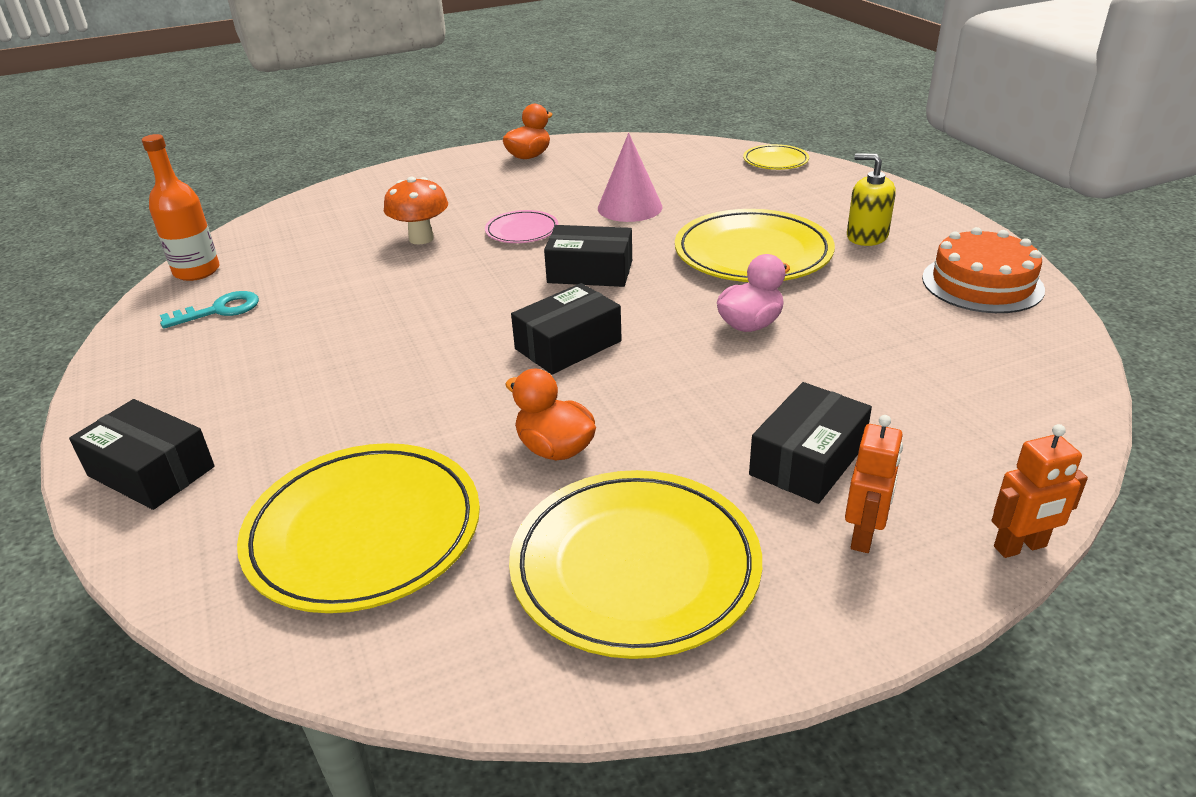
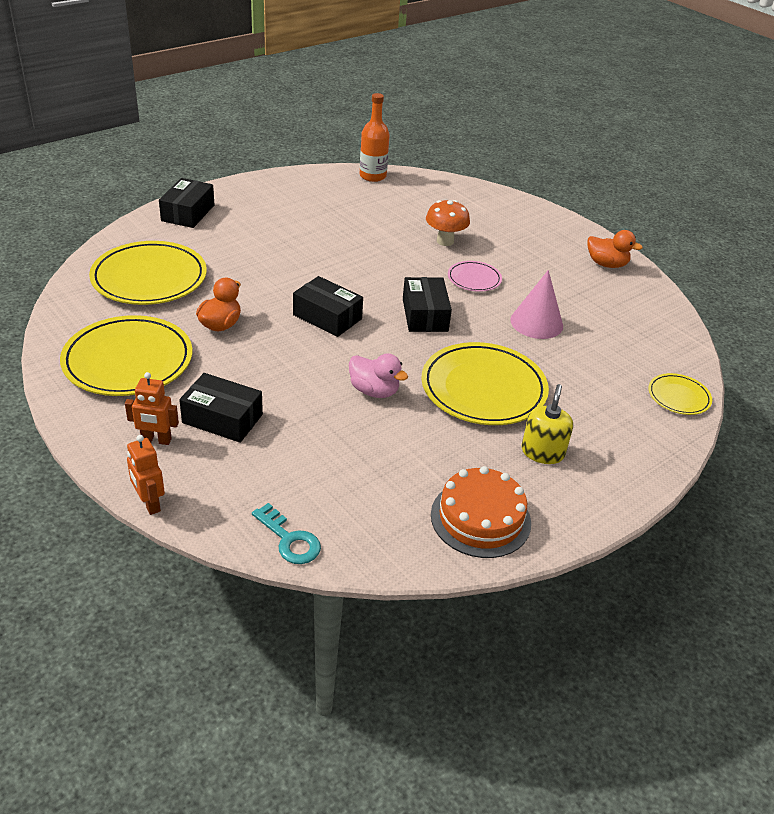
camera: 70 degrees right, 5 degrees up
(219, 310) = (332, 194): turquoise key -> turquoise key (290, 540)

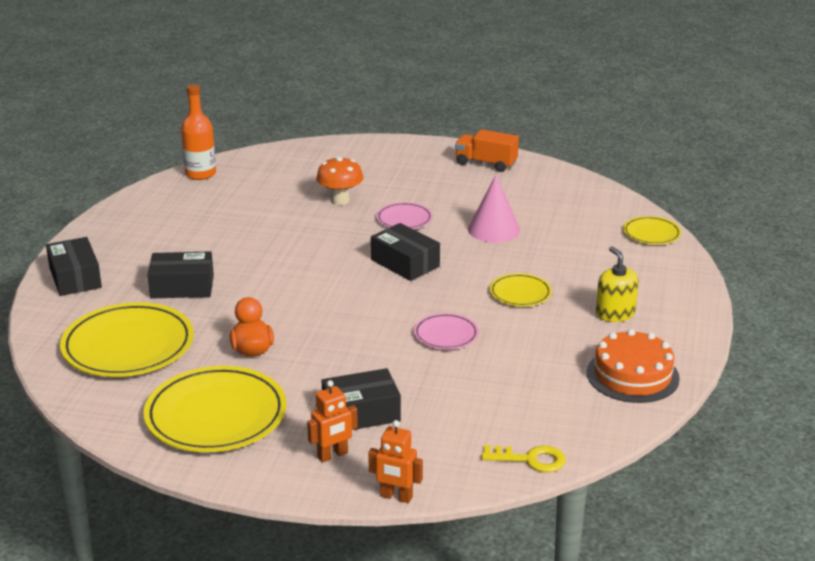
camera: 35 degrees left, 10 degrees down
(290, 540) = (530, 459): turquoise key -> yellow key
(327, 317) = (331, 301): black box -> black box (182, 286)
(374, 391) = (446, 335): pink duck -> pink plate
(483, 389) = (520, 293): yellow plate -> yellow plate, size x0.50
(606, 264) = (486, 163): orange duck -> orange truck

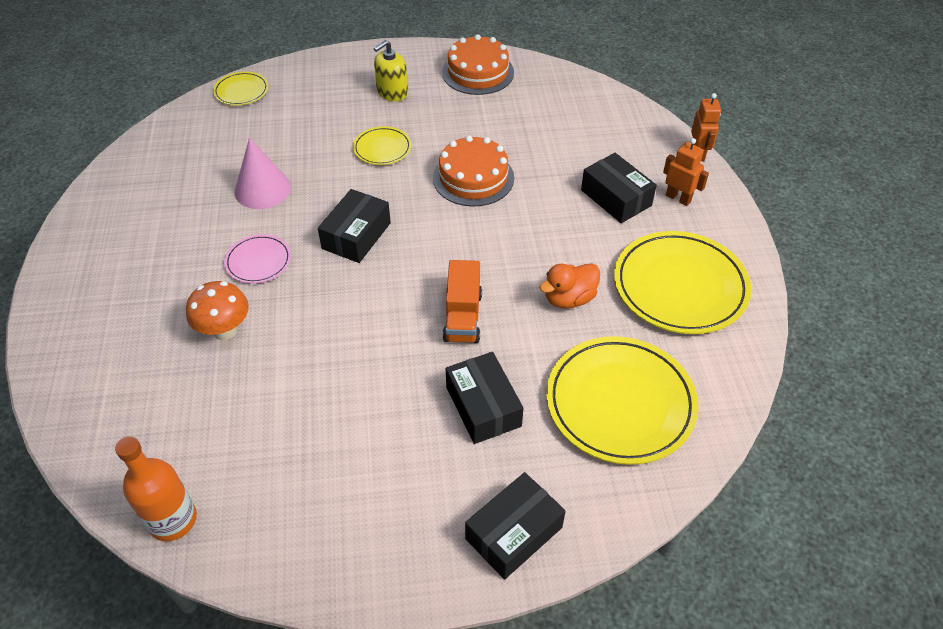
camera: 110 degrees left, 20 degrees up
(446, 335) = (473, 178): pink plate -> orange cake
(486, 163) = (99, 228): orange truck -> orange truck (463, 317)
(530, 459) = (611, 101): yellow key -> none

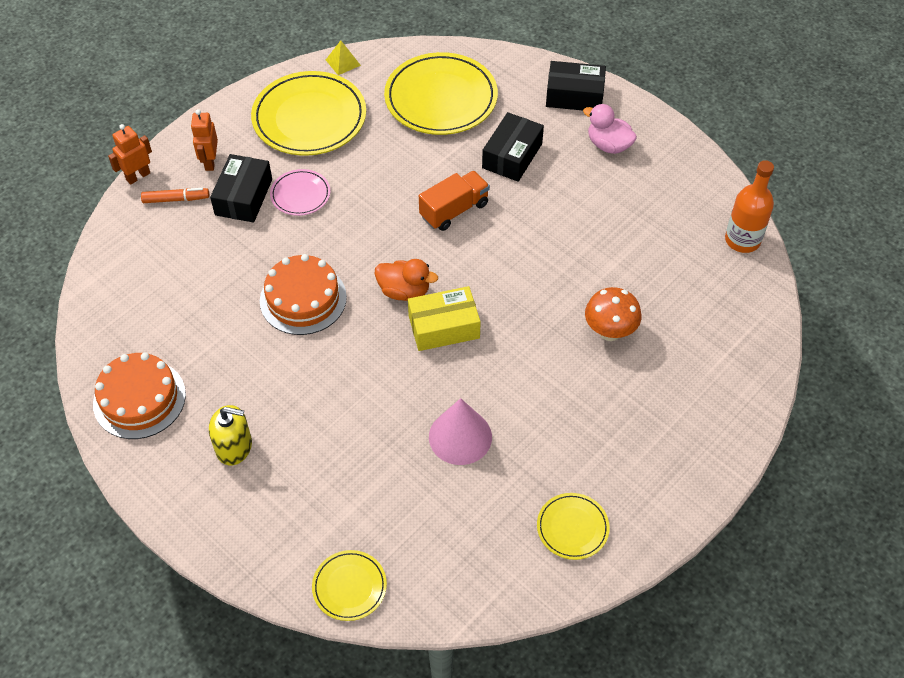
camera: 130 degrees left, 5 degrees up
(258, 261) = (533, 368): pink plate -> pink plate (300, 195)
(356, 236) = (444, 327): black box -> yellow box
(382, 148) = (325, 390): yellow plate -> yellow plate (572, 528)
(412, 505) = (608, 145): none -> pink duck
(569, 298) = (379, 166): orange duck -> orange duck (404, 291)
(650, 162) = (176, 199): none -> orange marker
(746, 356) = (343, 62): none -> yellow pyramid

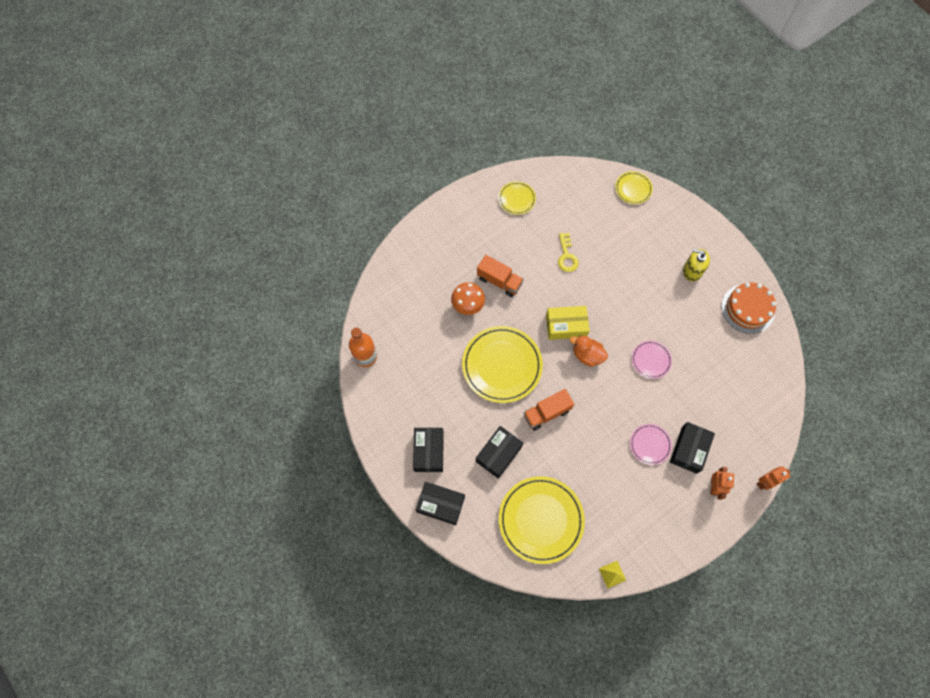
camera: 170 degrees left, 15 degrees up
(176, 199) = (736, 455): orange marker -> none
(303, 299) = (651, 360): orange cake -> pink plate
(309, 118) = (641, 517): yellow plate -> yellow plate (502, 365)
(460, 436) = (567, 256): pink cone -> yellow key
(568, 377) = (499, 281): none -> orange truck
(608, 145) = (428, 451): pink duck -> black box

